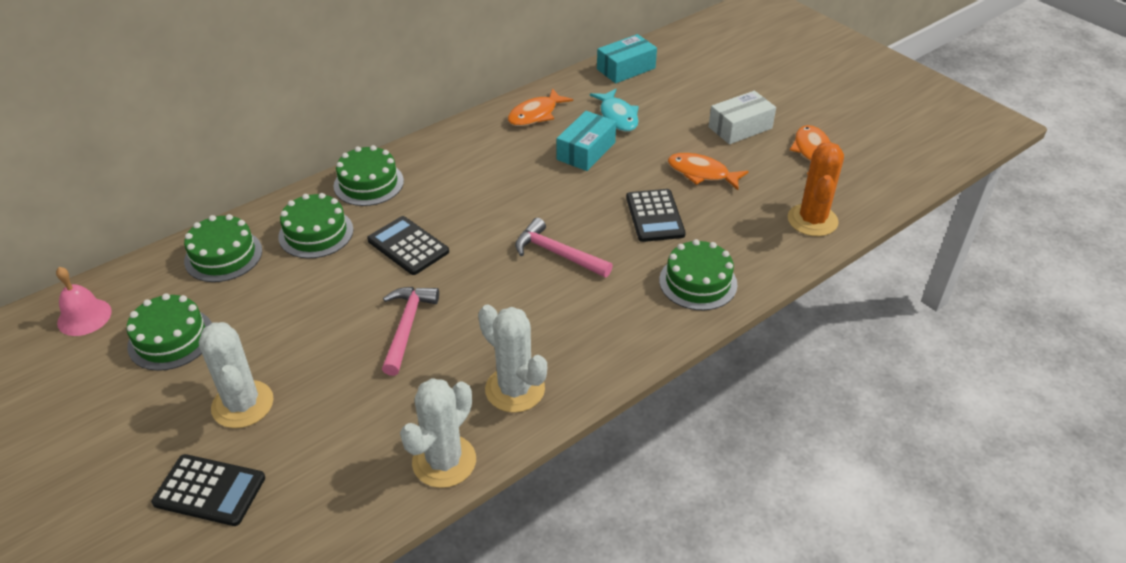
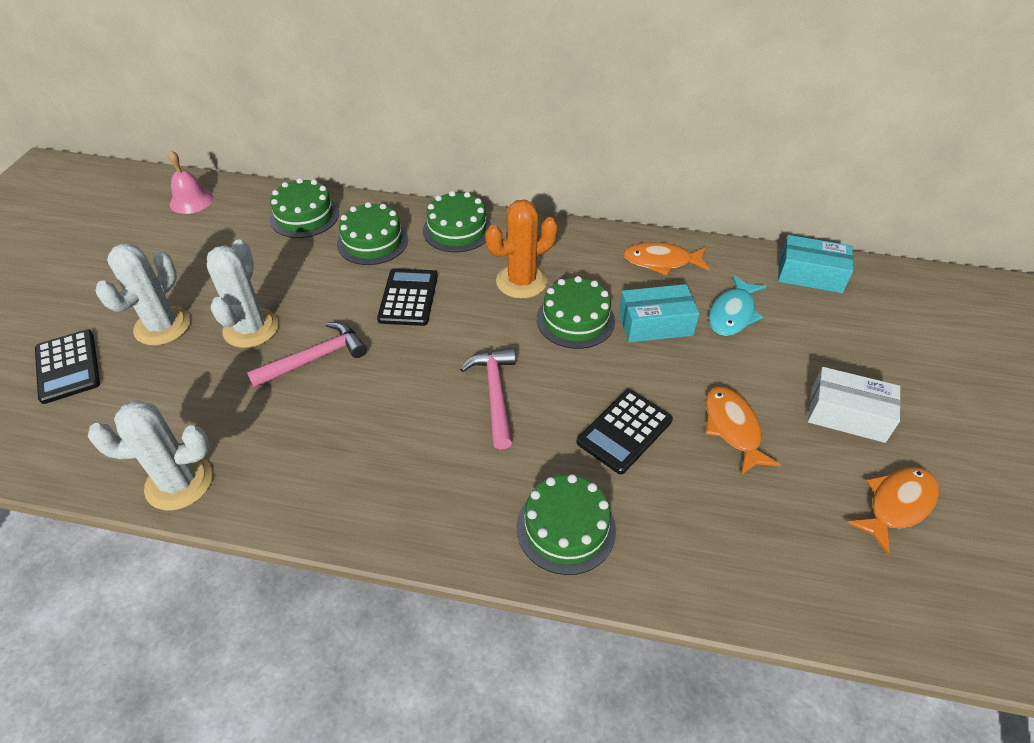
camera: 50 degrees right, 5 degrees up
(171, 339) = (201, 249): green cake -> green cake (575, 320)
(515, 389) = (297, 476): white cactus -> white cactus (251, 328)
(812, 220) = (780, 577): orange cactus -> orange cactus (521, 281)

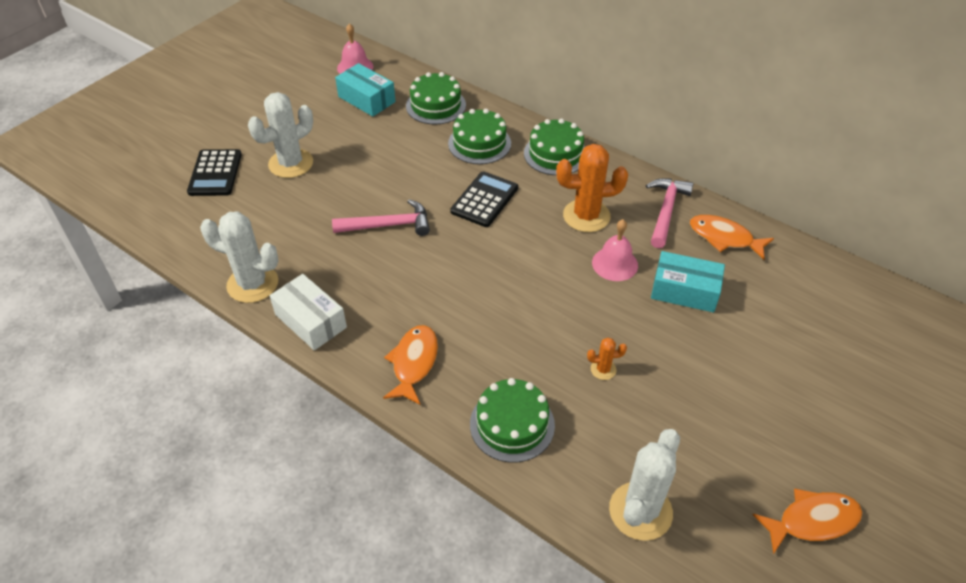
camera: 25 degrees right, 0 degrees up
(251, 328) = (352, 186): white cactus -> white cactus (640, 511)
(495, 394) = (513, 302): pink hammer -> pink hammer (666, 211)
(575, 320) = (615, 264): green cake -> pink bell
(624, 431) = (603, 369): black calculator -> orange cactus
(732, 428) = (700, 402): orange fish -> orange fish (414, 363)
(733, 313) = (764, 306): turquoise fish -> none
(810, 275) = (866, 296): turquoise box -> turquoise box (366, 99)
(847, 415) = (816, 430): white box -> white box (310, 321)

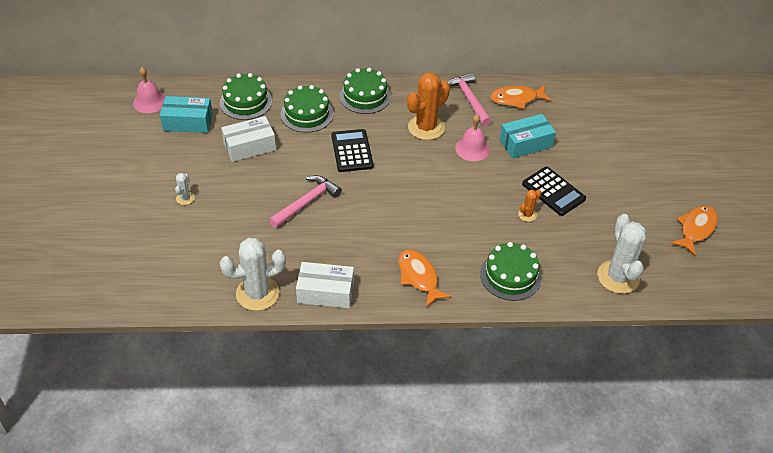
camera: 40 degrees left, 0 degrees up
(215, 173) = (133, 236): black calculator -> black calculator (553, 191)
(291, 163) = (185, 198): white cactus -> white cactus, size x0.46
(395, 147) = (249, 146): none -> white box

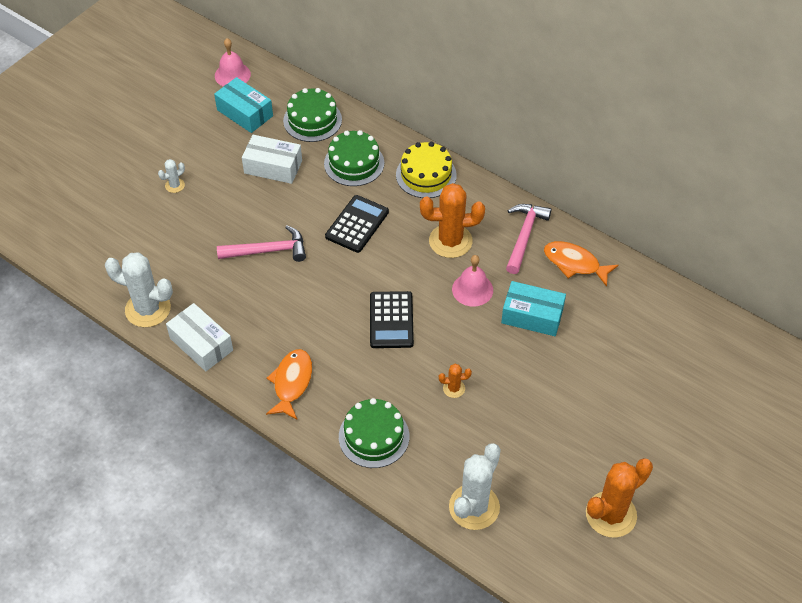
camera: 40 degrees right, 5 degrees up
(365, 96) = (426, 175): green cake -> yellow cake
(553, 191) = (505, 382): black calculator -> black calculator (391, 320)
(695, 229) = (611, 514): orange fish -> orange cactus

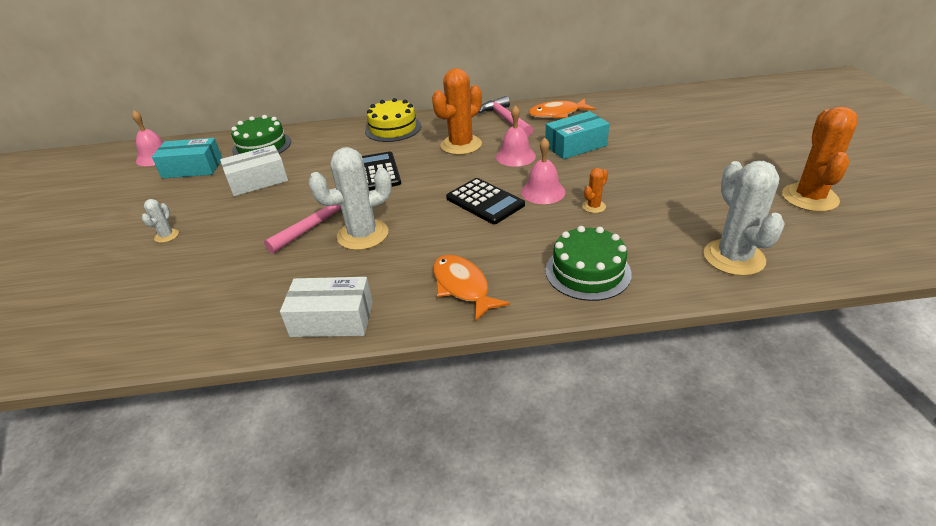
camera: 40 degrees left, 15 degrees down
(148, 309) = (234, 331): white cactus -> white cactus (363, 235)
(354, 163) = (328, 148): green cake -> none
(441, 344) = (543, 192): none -> pink bell

